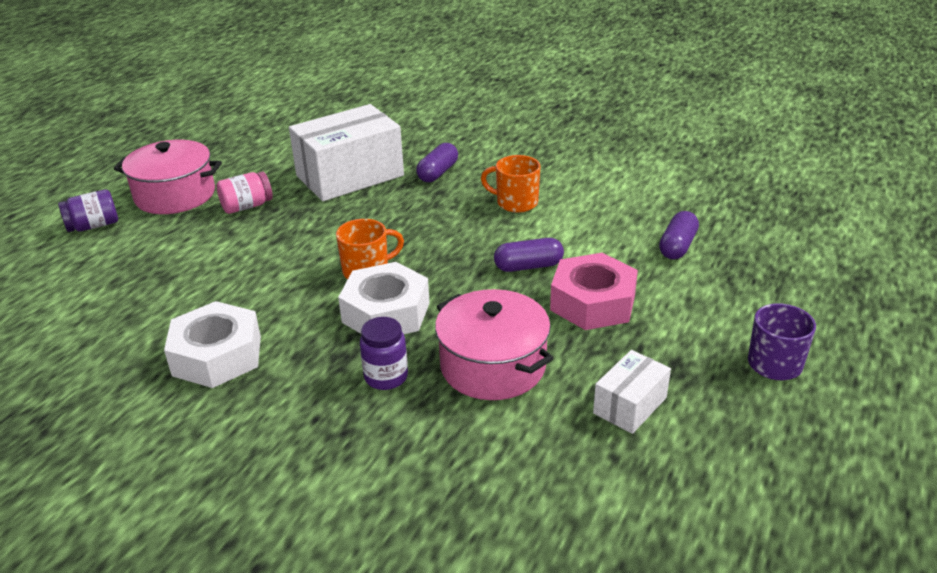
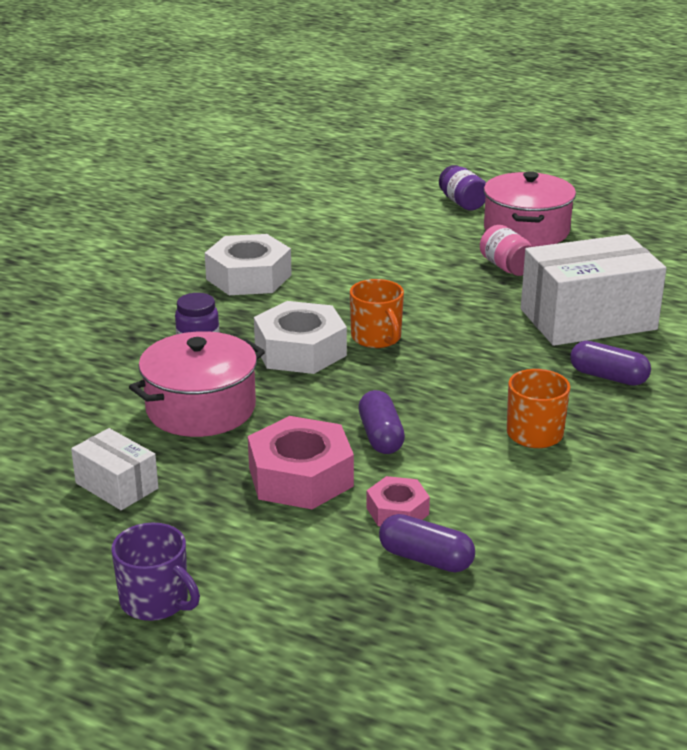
camera: 90 degrees right, 5 degrees down
(350, 176) = (588, 319): white box -> white box turned 75 degrees counterclockwise
(626, 258) = (397, 511): none -> pink nut

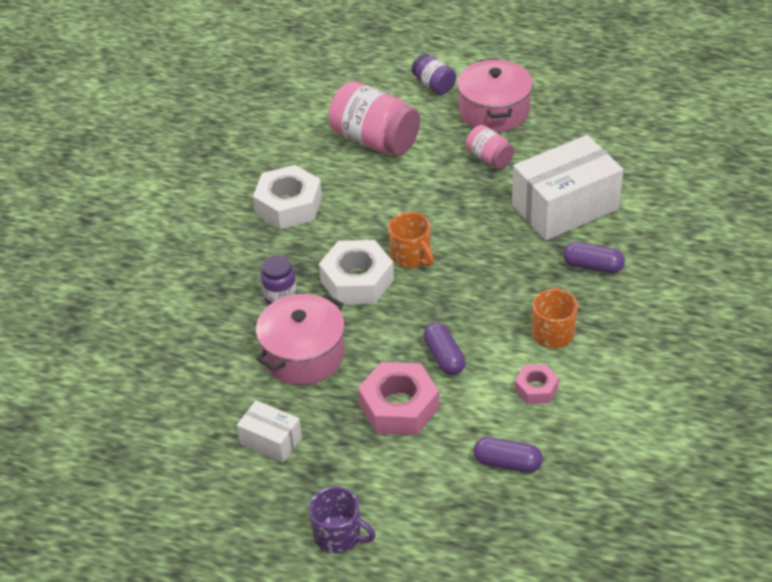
camera: 10 degrees left, 15 degrees up
(374, 237) = (375, 140): none -> pink jar
(397, 511) = (476, 425): pink nut -> pink nut (536, 388)

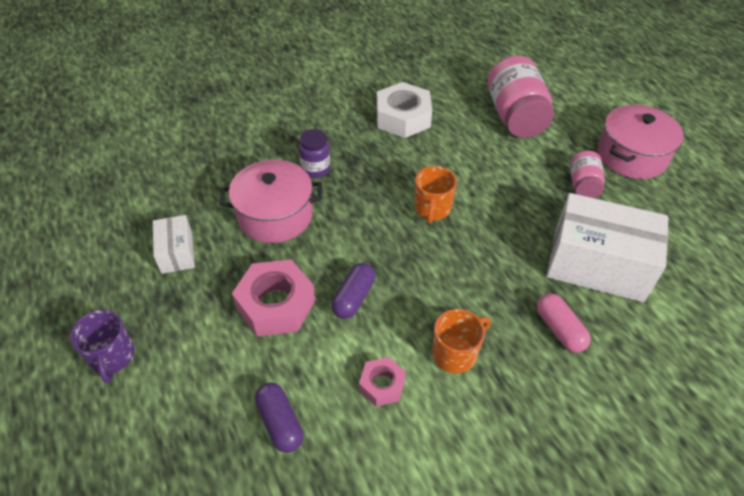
camera: 45 degrees right, 5 degrees up
(357, 280) = (375, 196): white nut -> none
(434, 85) = (607, 109): purple jar -> none
(593, 266) = (559, 329): purple capsule -> pink capsule

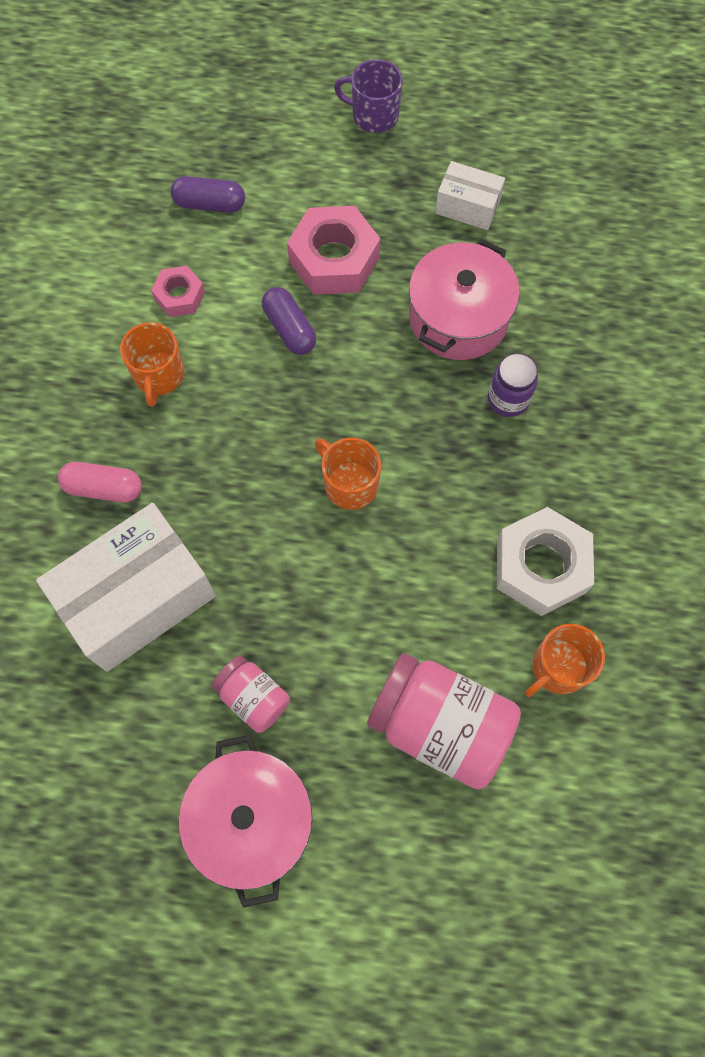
camera: 125 degrees right, 20 degrees up
(446, 93) = (558, 668): none -> orange mug

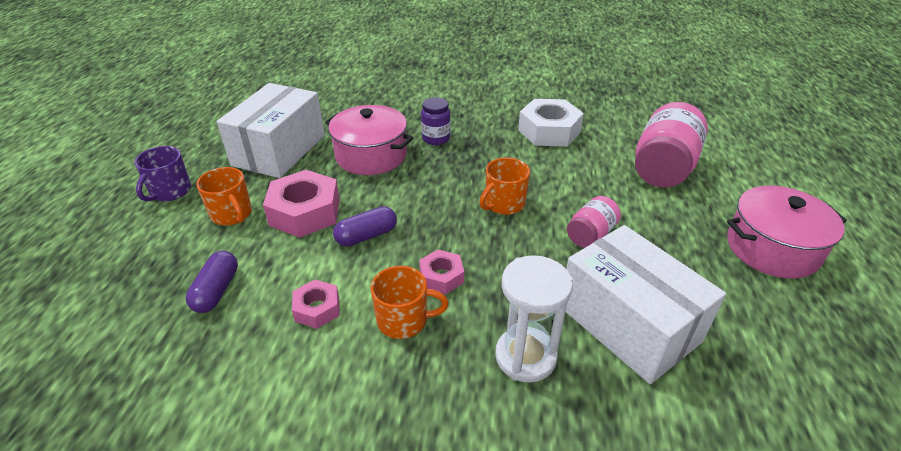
camera: 90 degrees left, 30 degrees down
(104, 488) = (525, 357): pink capsule -> white hourglass
(219, 410) = (441, 277): none -> pink nut
(253, 697) = (683, 250): pink jar -> pink jar (590, 234)
(467, 207) = (279, 150): white box -> white box, size x1.99
(558, 668) = (610, 128): orange mug -> orange mug (232, 214)

